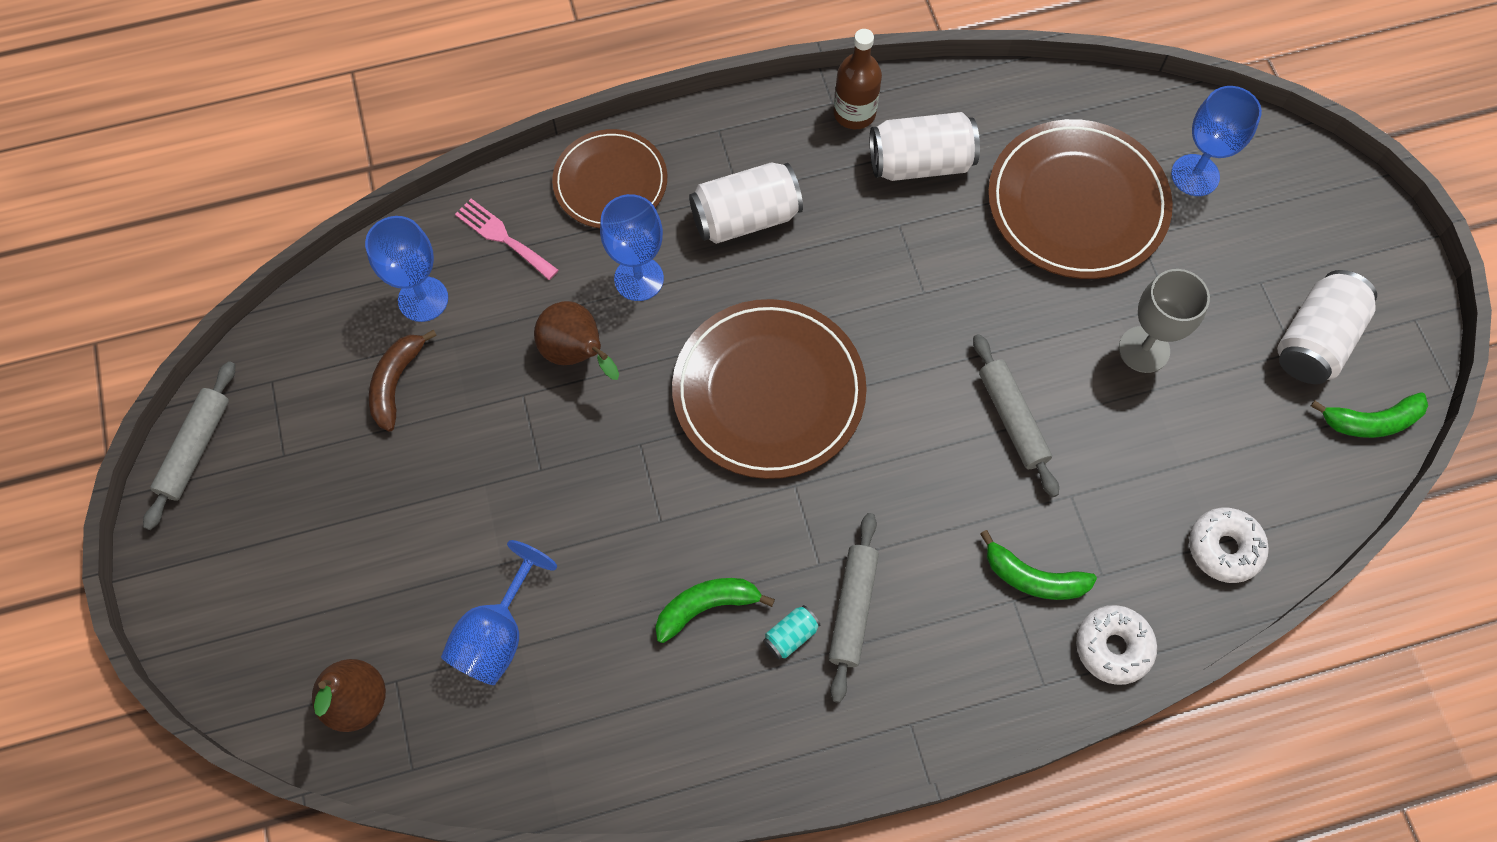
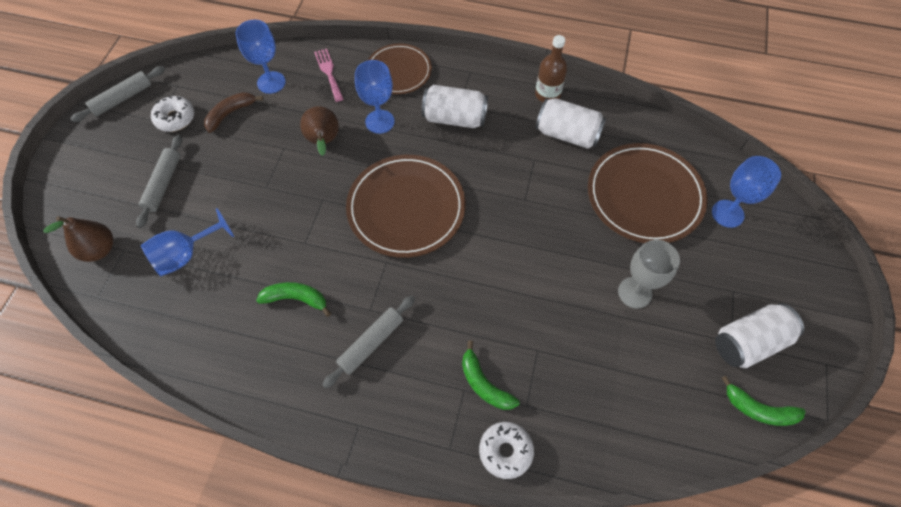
camera: 30 degrees right, 5 degrees down
(791, 635) = (328, 338): turquoise can -> none
(1012, 419) = (530, 290): grey rolling pin -> grey rolling pin (163, 184)
(1224, 548) = (613, 432): white donut -> white donut (175, 118)

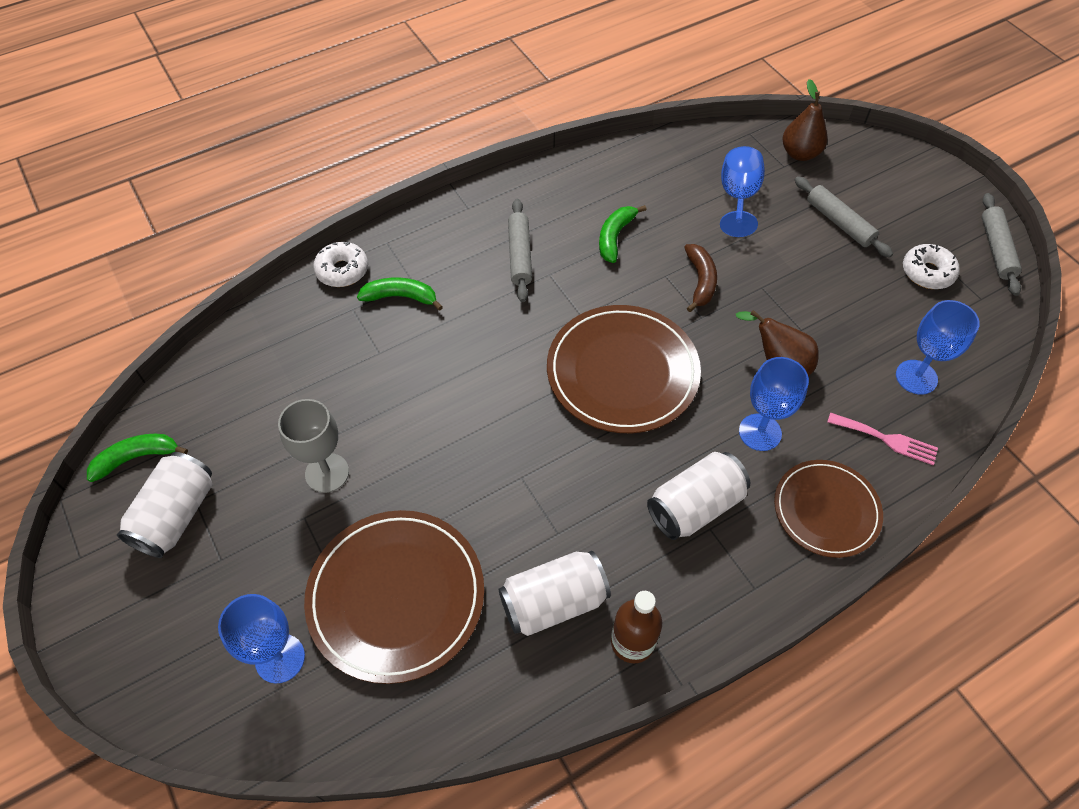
camera: 135 degrees right, 5 degrees down
(230, 113) = (895, 317): brown banana -> brown banana (700, 281)
(296, 299) = (615, 237): green banana -> green banana turned 150 degrees clockwise

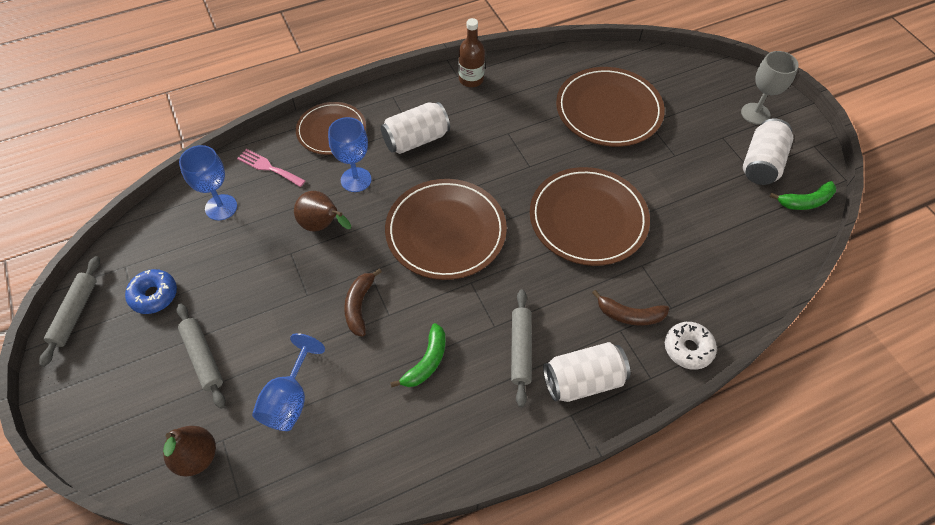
camera: 175 degrees left, 0 degrees up
(280, 658) = (671, 88): blue goblet -> none
(327, 473) = (665, 180): grey goblet -> grey goblet (755, 113)
(401, 297) = (629, 315): green banana -> brown banana
(441, 405) = (588, 219): none -> brown plate
(553, 602) = (514, 100): white can -> white can (583, 381)
(927, 272) = (154, 295): white donut -> blue donut

